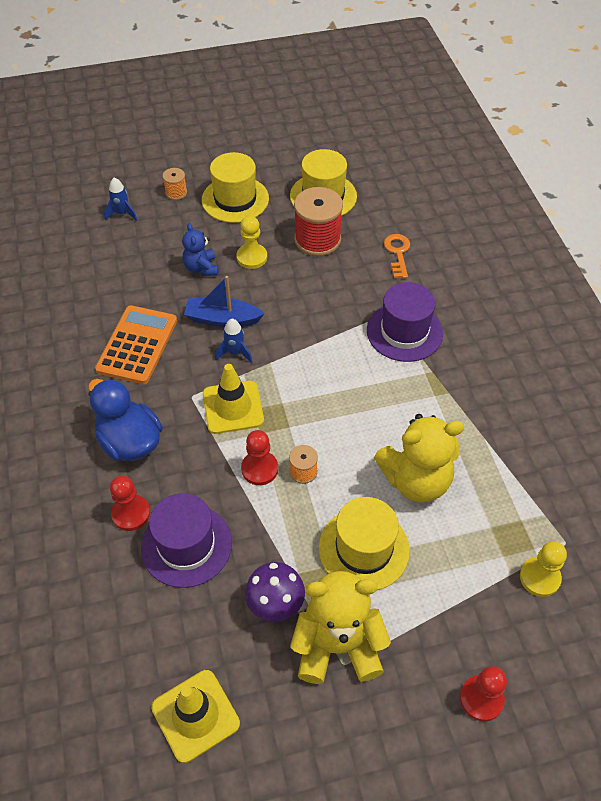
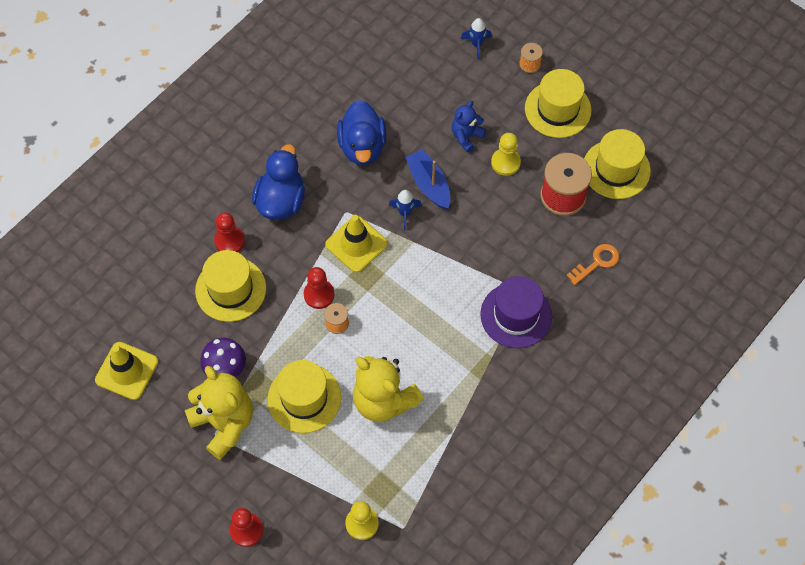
camera: 55 degrees right, 10 degrees up
(137, 345) = (362, 146): orange calculator -> blue duck
(186, 545) = (230, 289): purple hat -> yellow hat

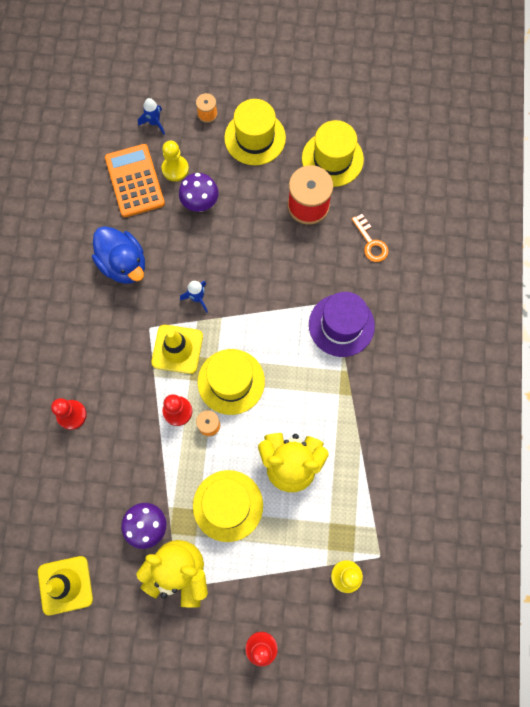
camera: 35 degrees left, 10 degrees up
(230, 289) = (102, 455): yellow hat -> yellow hat (231, 381)
(281, 201) = (90, 353): blue duck -> none
(423, 83) = (134, 181): none -> orange calculator
(429, 184) = (199, 262): blue boat -> none
(466, 136) = (200, 204): blue teddy bear -> purple mushroom
(505, 162) = (246, 206): yellow pawn -> yellow pawn (175, 169)
(597, 262) = (371, 242): orange key -> orange key turned 135 degrees clockwise

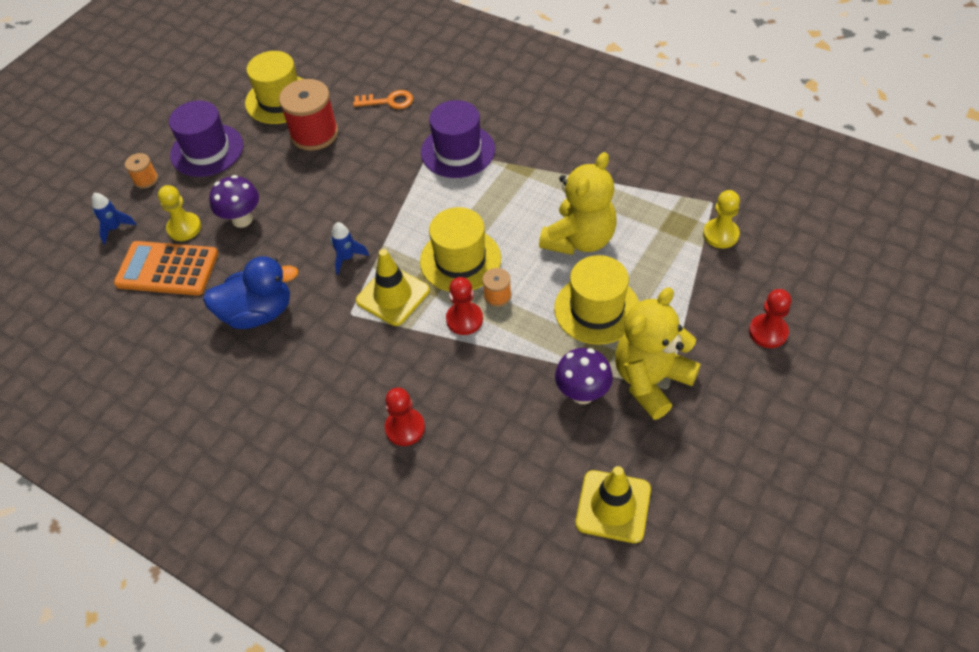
camera: 60 degrees left, 20 degrees down
(255, 138) = (207, 150): yellow hat -> purple hat

